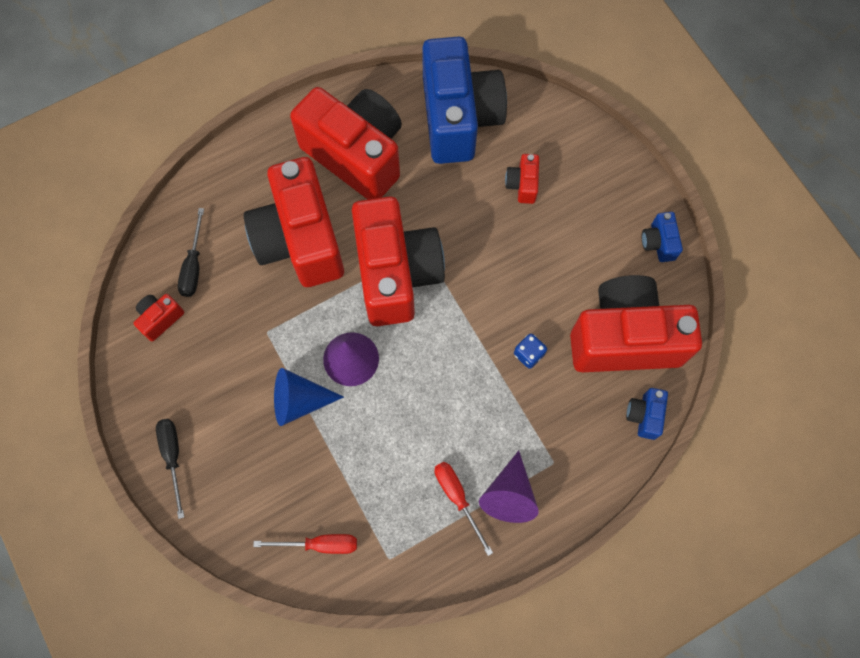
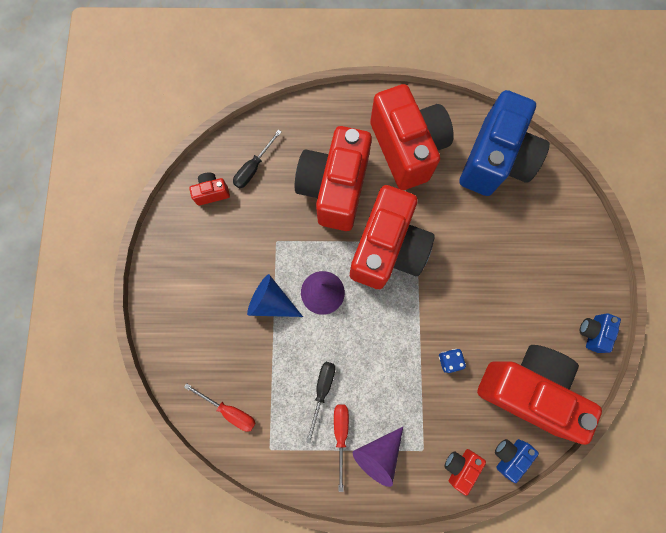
camera: 30 degrees right, 5 degrees up
(173, 457) = (168, 292): black screwdriver -> black screwdriver (322, 391)
(522, 184) = (514, 234): red camera -> red camera (460, 466)

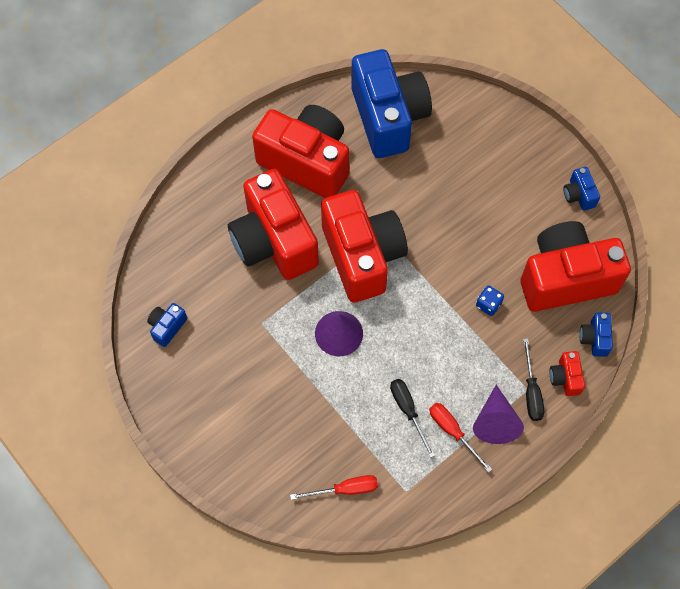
camera: 40 degrees left, 10 degrees down
(212, 192) = (167, 327): red camera -> blue camera
(253, 168) = (186, 278): black screwdriver -> black screwdriver (531, 391)
(271, 302) = (302, 375): blue cone -> none

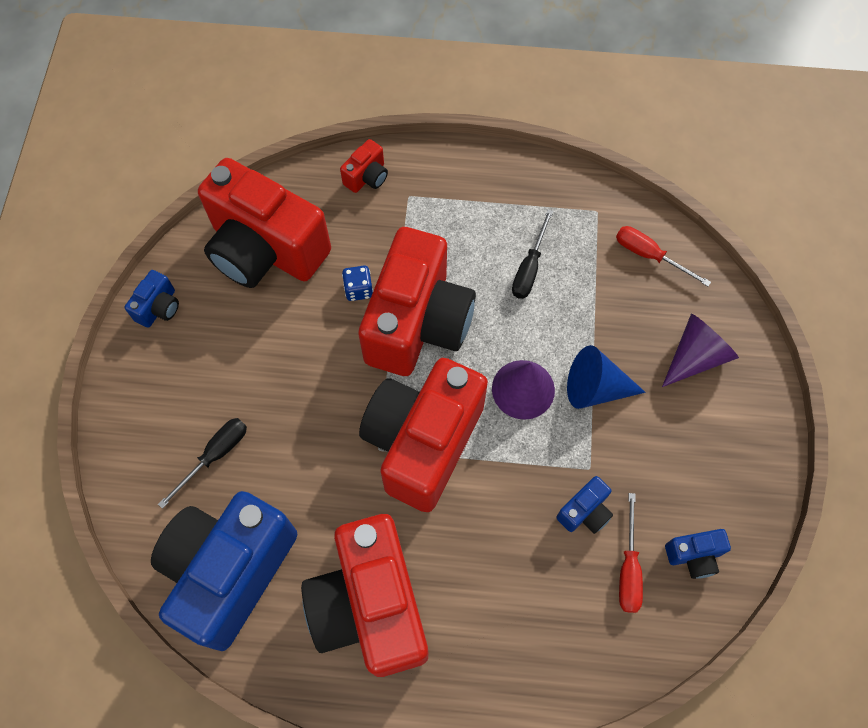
camera: 135 degrees left, 0 degrees up
(274, 241) = (496, 545): red camera -> red camera (417, 323)
(299, 371) = (595, 388): none -> blue cone
(453, 432) = (508, 219): red screwdriver -> red screwdriver (628, 568)
(495, 421) = (464, 196): purple cone -> purple cone (695, 356)
(531, 391) = (407, 192): black screwdriver -> black screwdriver (215, 456)
(594, 338) = (305, 183): blue camera -> blue camera (584, 512)

